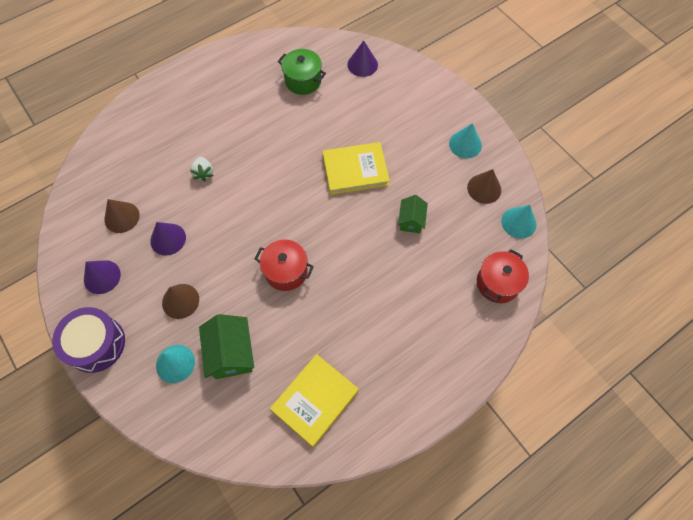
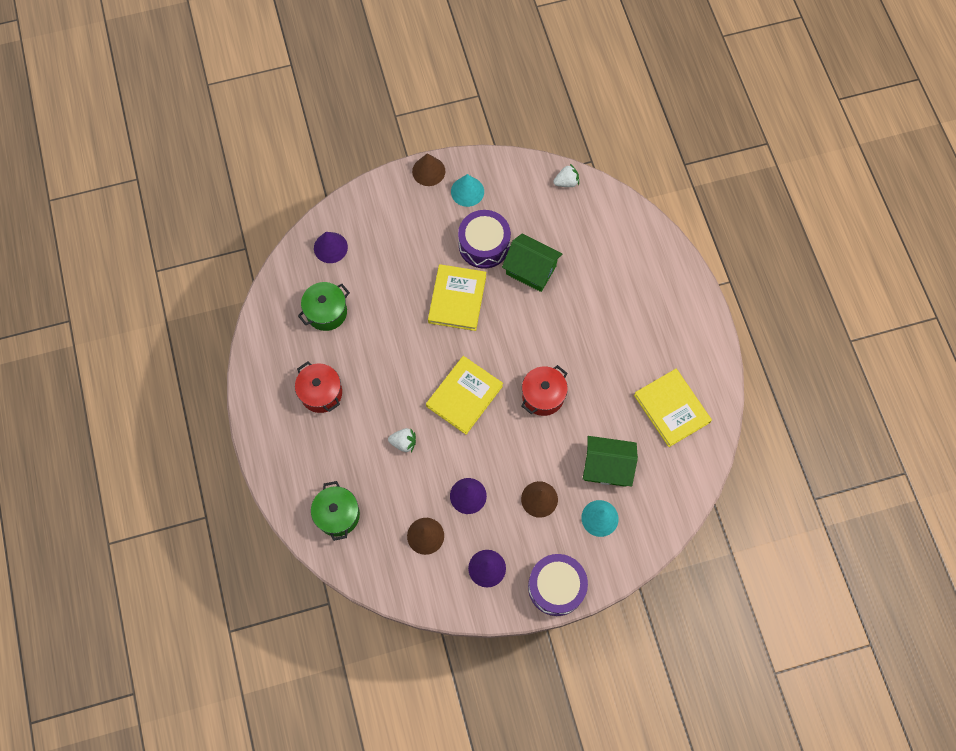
camera: 70 degrees left, 5 degrees up
(125, 146) = (338, 515): none -> green pot
(263, 205) = (464, 396): none -> yellow book
(411, 220) = (531, 270): green house -> green house, size x1.63
(418, 174) = (484, 245): none -> purple drum
(484, 188) = (521, 195): brown cone -> brown cone (428, 171)
(497, 283) = (617, 224): red pot -> red pot (321, 393)
(518, 222) = (566, 182): turquoise cone -> white strawberry

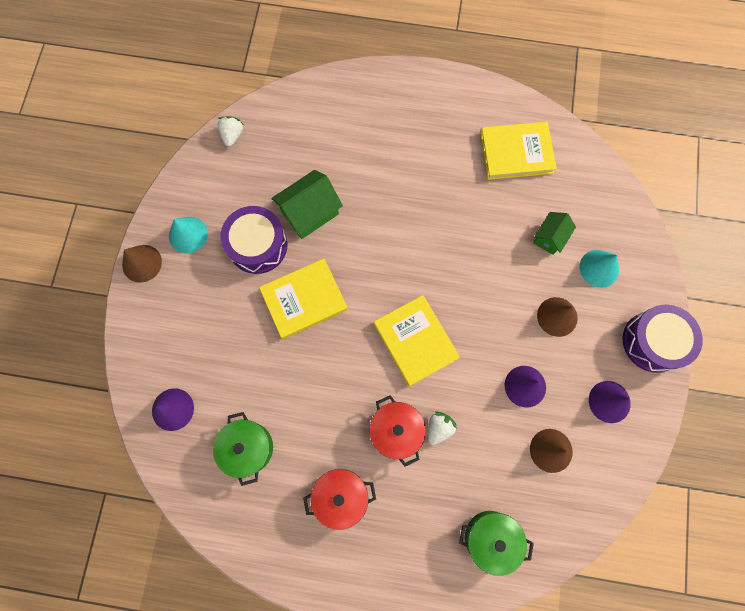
camera: 65 degrees left, 5 degrees up
(457, 299) = (304, 300): yellow book -> yellow book turned 60 degrees counterclockwise
(543, 396) = (450, 263): red pot -> red pot (396, 430)
(606, 466) = (549, 238): green house -> green house, size x0.61

